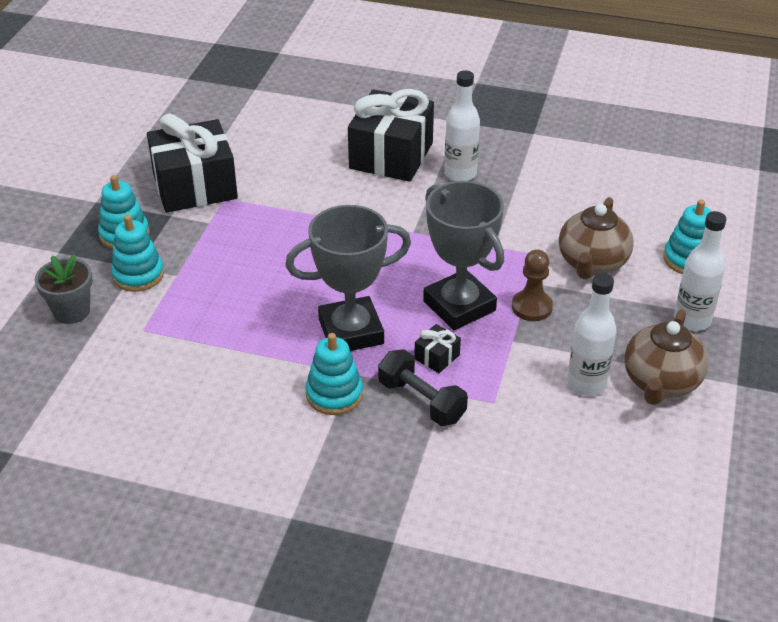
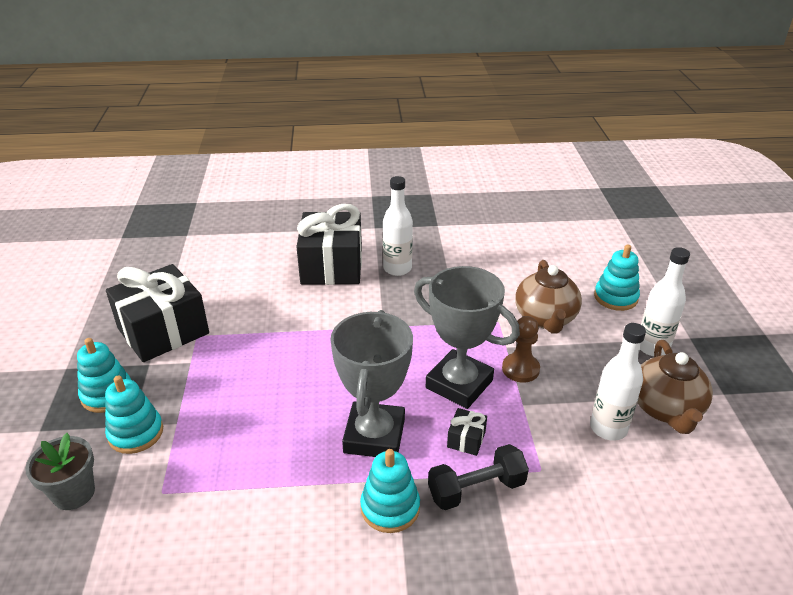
camera: 20 degrees left, 5 degrees down
(351, 331) = (374, 436): grey trophy -> grey trophy turned 45 degrees counterclockwise
(421, 401) = (476, 489): black dumbbell -> black dumbbell turned 45 degrees counterclockwise

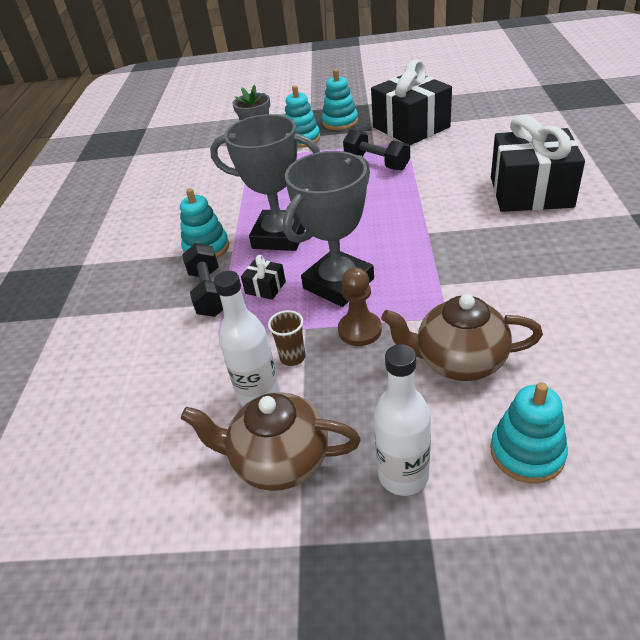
camera: 100 degrees right, 5 degrees up
(238, 359) = (376, 163): none -> black dumbbell
(397, 269) = (540, 236): white bottle -> none
(560, 410) = (292, 357): none -> brown cup

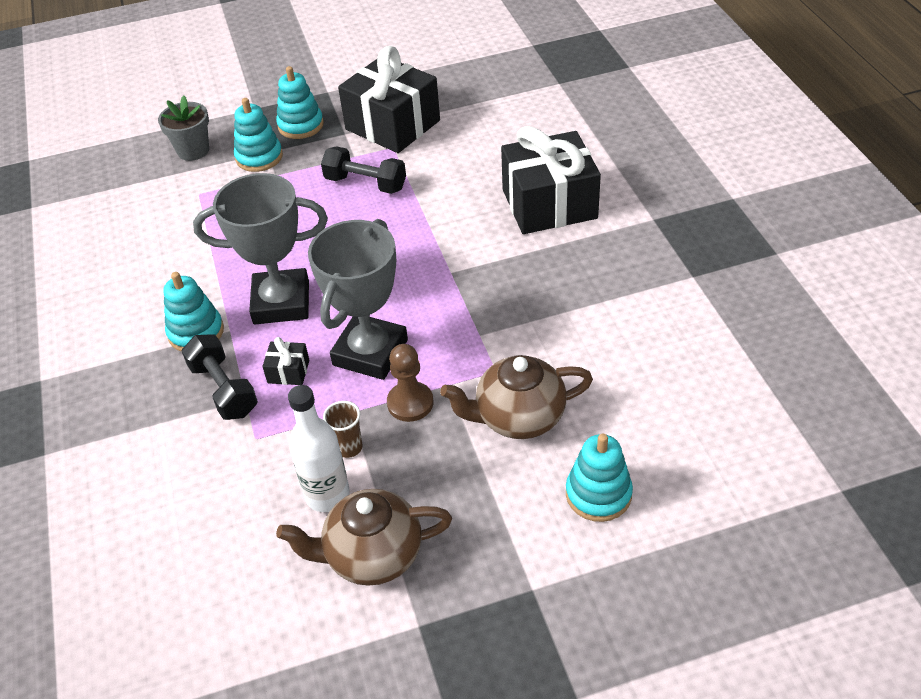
camera: 20 degrees left, 5 degrees up
(403, 475) = (494, 541): white bottle -> none

